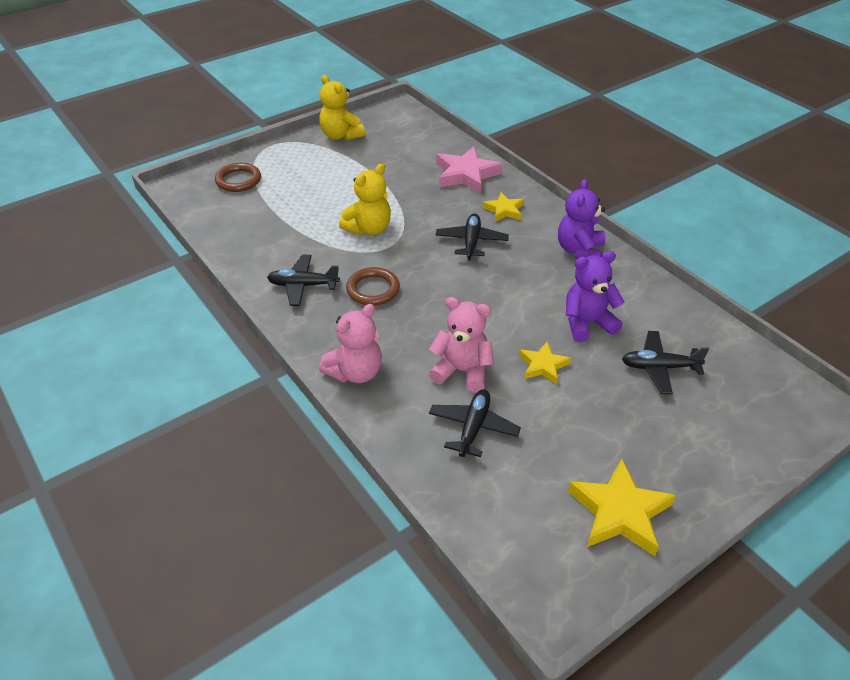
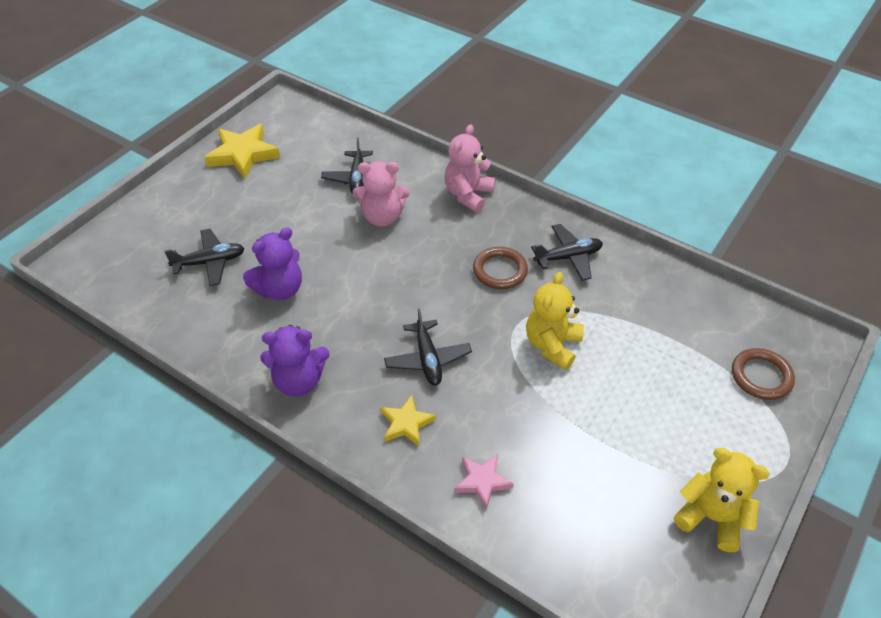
camera: 160 degrees right, 5 degrees up
(466, 174) = (482, 482): pink star -> pink star, size x0.58
(543, 365) = (314, 238): yellow star -> none
(579, 251) = (298, 381): purple teddy bear -> purple teddy bear turned 90 degrees clockwise

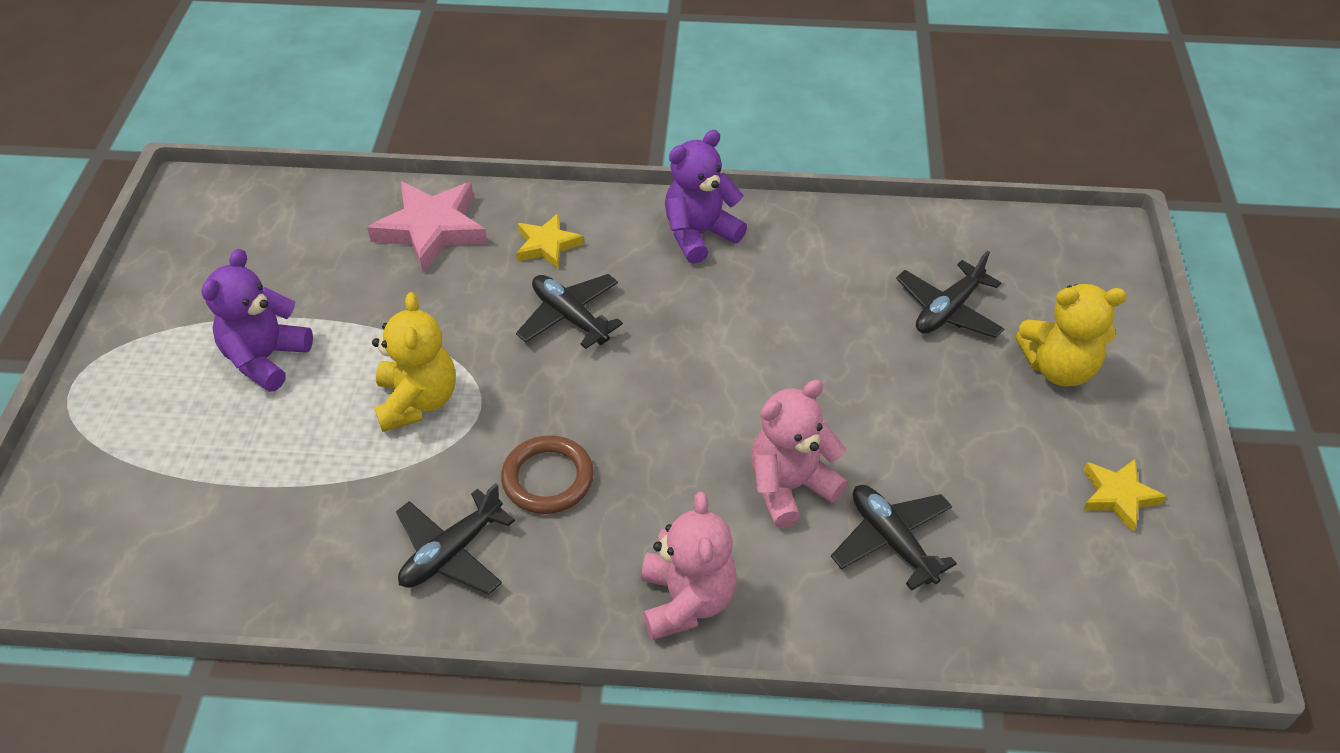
camera: 150 degrees right, 0 degrees up
(243, 155) = (1118, 496): yellow star -> yellow star, size x0.58
(280, 289) = (824, 317): purple teddy bear -> purple teddy bear (266, 358)
(482, 482) = (431, 229): pink star -> pink star, size x1.71
(711, 517) = (165, 294): yellow teddy bear -> yellow teddy bear (1058, 368)
(761, 376) = (104, 483): brown ring -> none

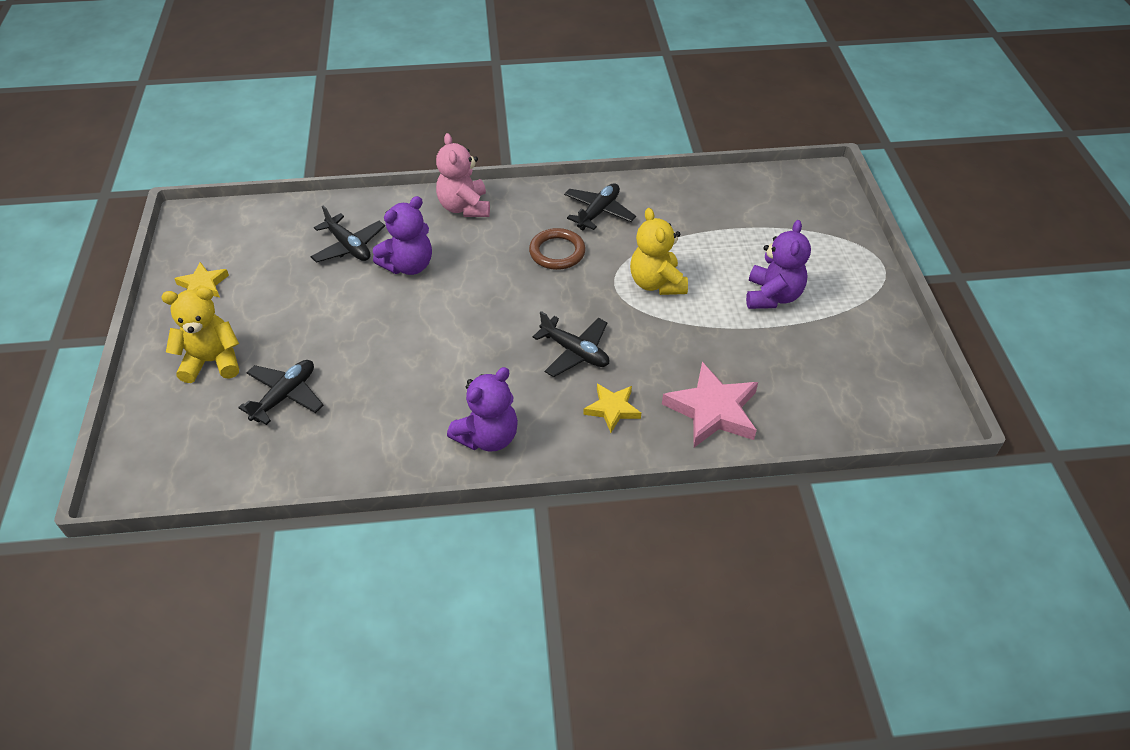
camera: 170 degrees right, 0 degrees up
(790, 487) = (408, 265): pink teddy bear -> purple teddy bear

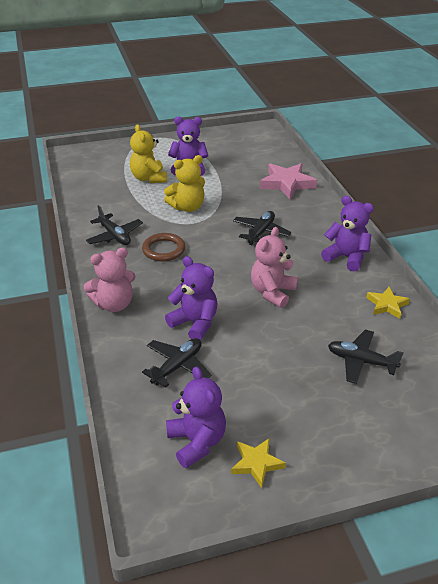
camera: 100 degrees left, 10 degrees down
(212, 361) = (347, 420): yellow teddy bear -> yellow teddy bear (149, 178)
(248, 250) = (197, 442): none -> purple teddy bear
(438, 340) = (272, 292): none -> pink teddy bear
(598, 212) = (115, 236): black plane -> black plane turned 150 degrees counterclockwise
(612, 409) = (301, 215): yellow star -> yellow star (387, 305)

